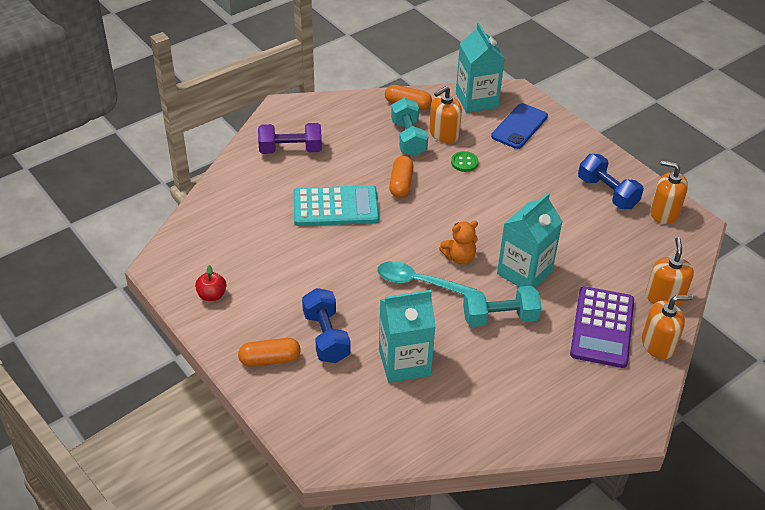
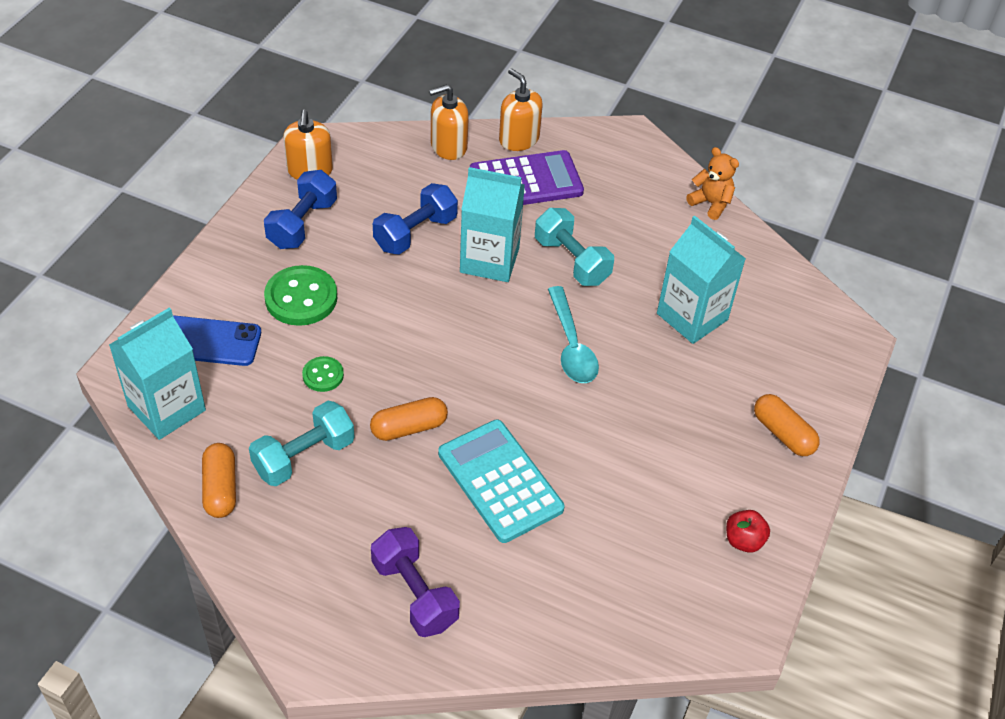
camera: 120 degrees left, 5 degrees up
(326, 336) = (712, 397): blue dumbbell -> blue dumbbell (415, 233)
(444, 134) = (270, 419): orange soap dispenser -> none
(459, 257) = (505, 323): orange teddy bear -> orange teddy bear (711, 203)
(535, 172) = (301, 298): none -> green button

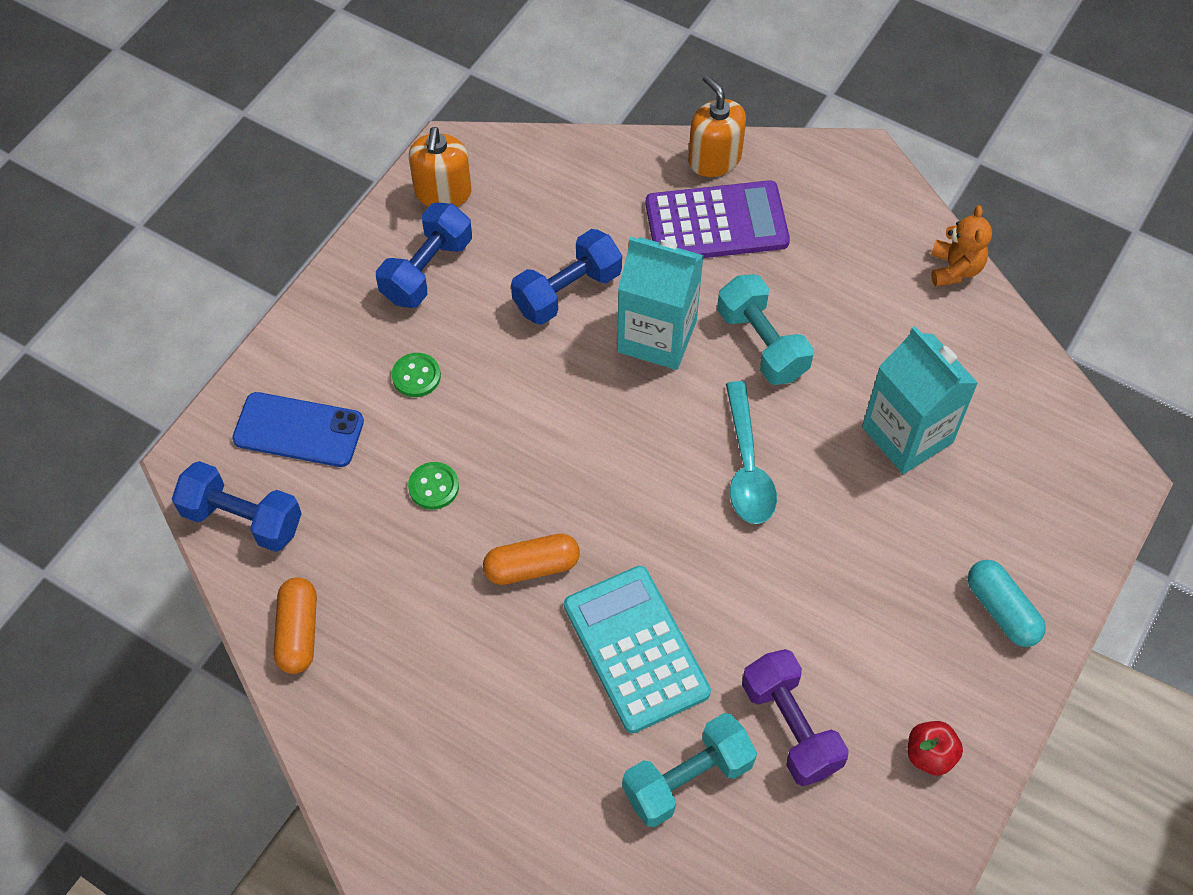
camera: 10 degrees right, 10 degrees up
(166, 408) = (242, 519): turquoise carton -> blue dumbbell
(301, 298) = (416, 376): green button -> green button, size x0.54
(304, 456) = (401, 597): turquoise dumbbell -> turquoise dumbbell (687, 779)
(414, 593) = (516, 791): purple dumbbell -> purple dumbbell (790, 727)
(448, 146) = (622, 165): orange soap dispenser -> none
(711, 203) = (955, 269): orange teddy bear -> orange teddy bear turned 45 degrees clockwise
(783, 433) = (1001, 610): orange capsule -> turquoise capsule

